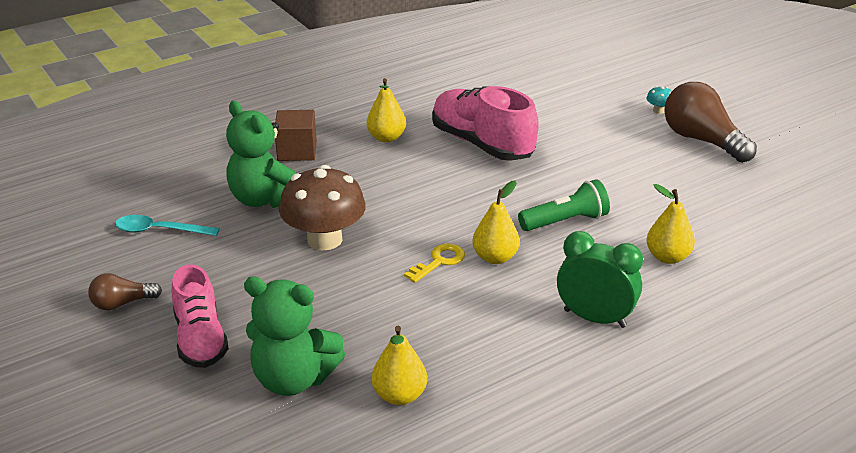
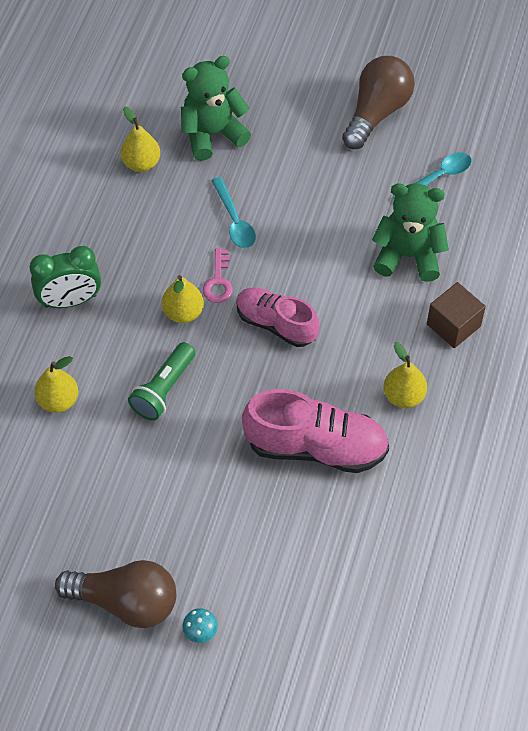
camera: 140 degrees right, 25 degrees up
(122, 303) = (376, 112): brown light bulb -> brown light bulb, size x1.91
(200, 339) = (297, 122): pink shoe -> pink shoe (276, 324)
(324, 239) = (318, 247): brown mushroom -> none
(369, 295) = (234, 220): none -> turquoise spoon
(439, 262) = (218, 281): yellow key -> pink key

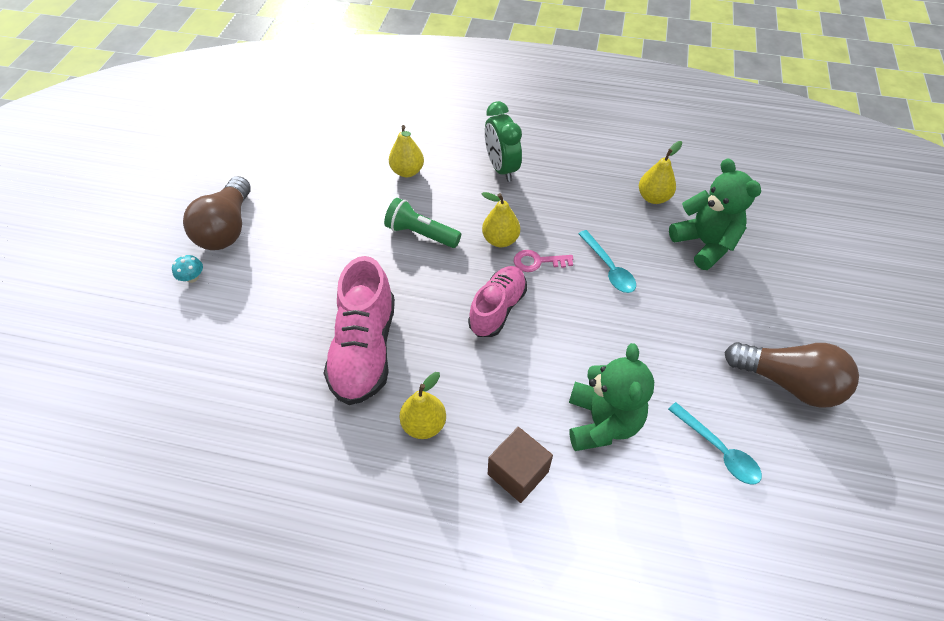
camera: 85 degrees right, 5 degrees down
(234, 220) = (609, 268): turquoise spoon -> turquoise spoon turned 90 degrees counterclockwise

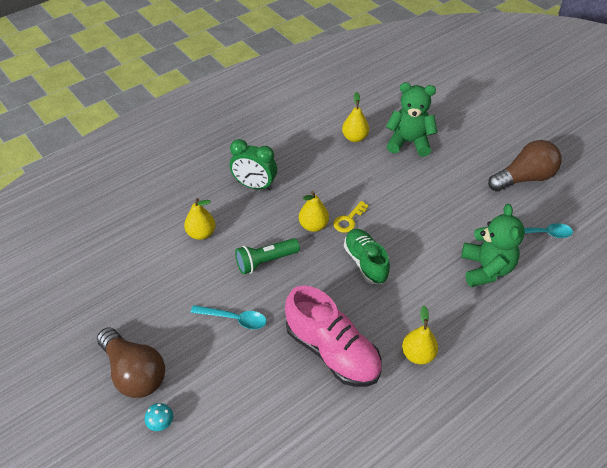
camera: 50 degrees left, 5 degrees down
(497, 309) = (365, 262): pink shoe -> green shoe
(518, 473) = (488, 329): brown cube -> none
(538, 262) = (349, 220): pink key -> yellow key
(602, 422) = (486, 269): green teddy bear -> green teddy bear turned 45 degrees clockwise
(609, 268) = (385, 192): turquoise spoon -> turquoise spoon (234, 319)

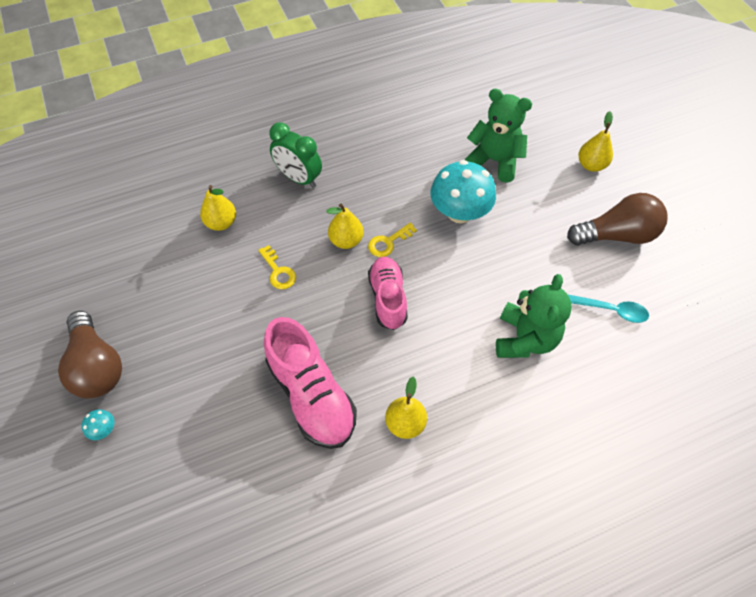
camera: 15 degrees right, 10 degrees up
(234, 319) = (220, 331): turquoise spoon -> none
(266, 261) = (278, 271): green flashlight -> yellow key
(354, 138) = (433, 142): yellow pear -> yellow pear (591, 165)
(365, 262) = (388, 298): green shoe -> pink shoe
(397, 186) = (459, 212): none -> turquoise mushroom

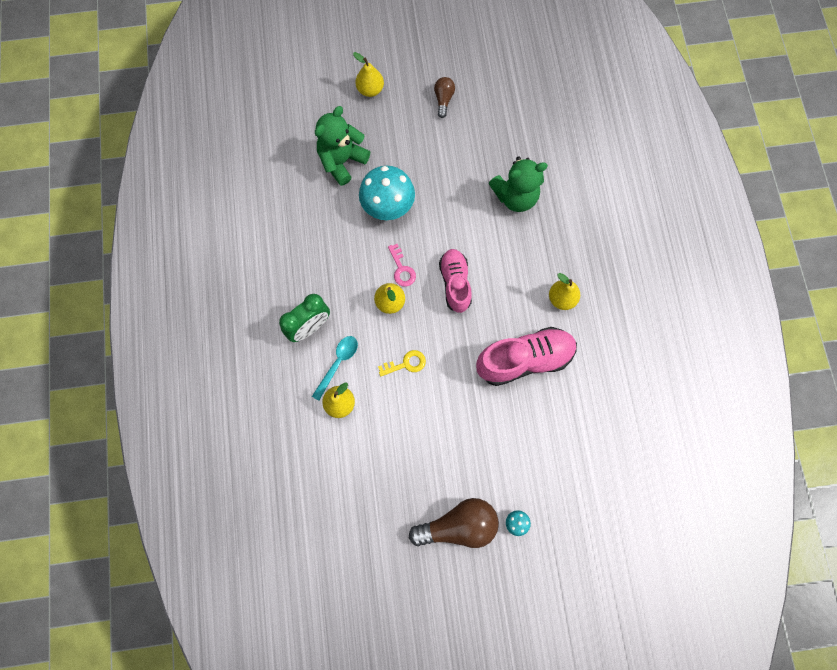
camera: 75 degrees left, 15 degrees up
(388, 242) = (401, 269): yellow key -> pink key
(388, 298) = (455, 283): pink shoe -> pink shoe turned 75 degrees clockwise
(525, 339) = (515, 196): green teddy bear -> green teddy bear turned 135 degrees clockwise
(609, 310) = (506, 131): turquoise spoon -> turquoise spoon (338, 363)
(616, 235) = (443, 99): brown light bulb -> brown light bulb, size x0.52

